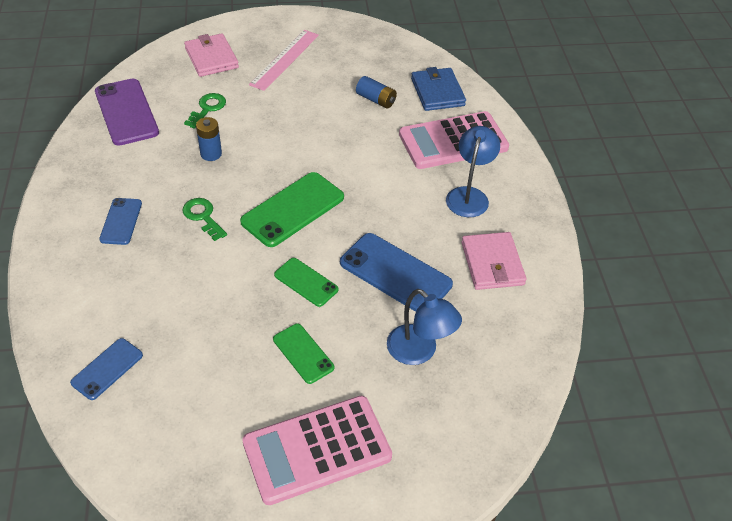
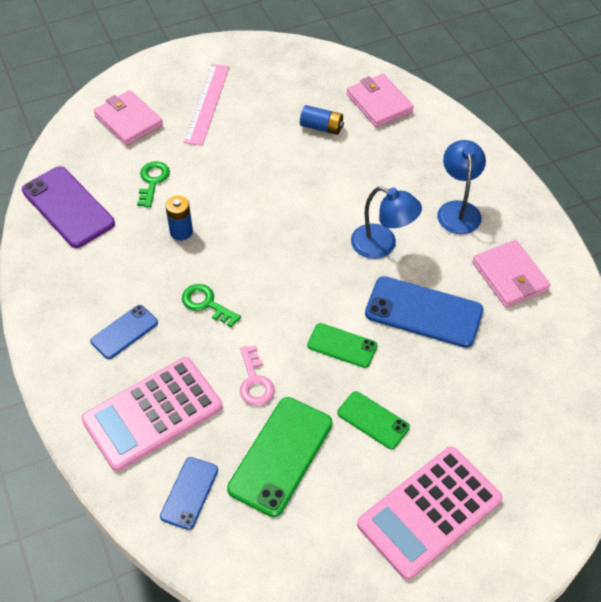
camera: 15 degrees left, 5 degrees up
(121, 221) = (124, 332): blue phone -> blue phone turned 60 degrees clockwise
(213, 291) = (255, 381): none -> pink key
(292, 209) = (293, 271): green phone -> green phone (280, 455)
(419, 352) = (480, 386): blue lamp -> blue lamp (382, 245)
(437, 92) = (379, 103): blue wallet -> pink wallet
(453, 141) = (418, 154): pink calculator -> pink calculator (152, 413)

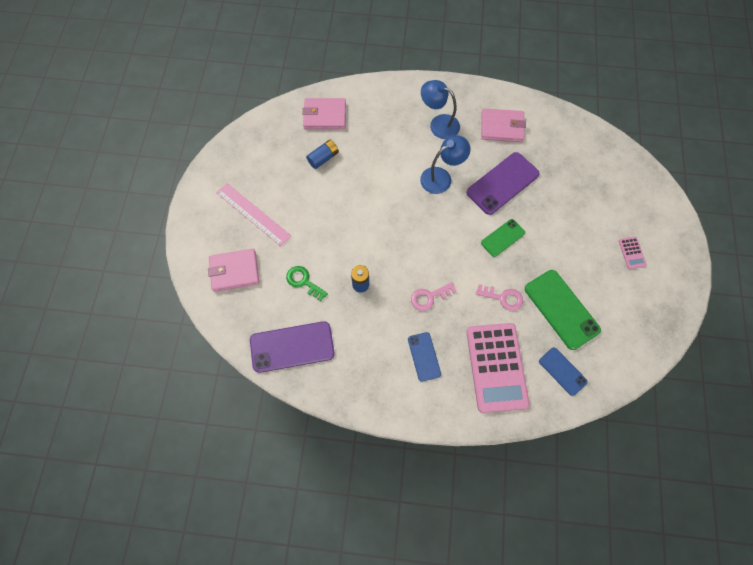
camera: 60 degrees left, 15 degrees up
(206, 304) = (429, 297): green key -> pink key
(373, 420) = (561, 249): green phone -> none
(423, 312) = (502, 183): blue phone -> purple phone
(429, 512) = (631, 253): pink calculator -> pink calculator, size x0.41

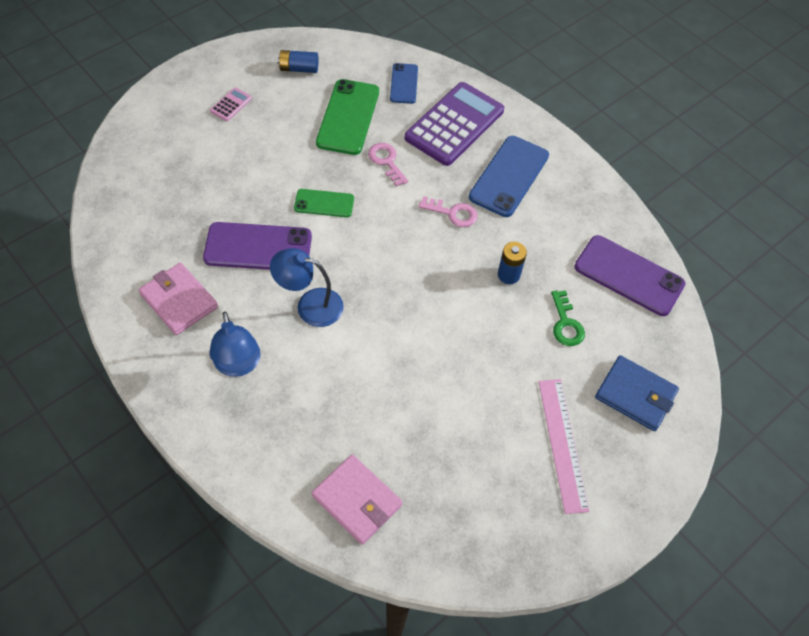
camera: 140 degrees left, 10 degrees down
(234, 271) = (635, 395): pink wallet -> blue wallet
(323, 158) = (416, 442): blue battery -> blue battery (299, 68)
(424, 356) = (509, 176): blue phone -> blue phone, size x1.73
(496, 367) = (454, 124): pink calculator -> purple calculator

